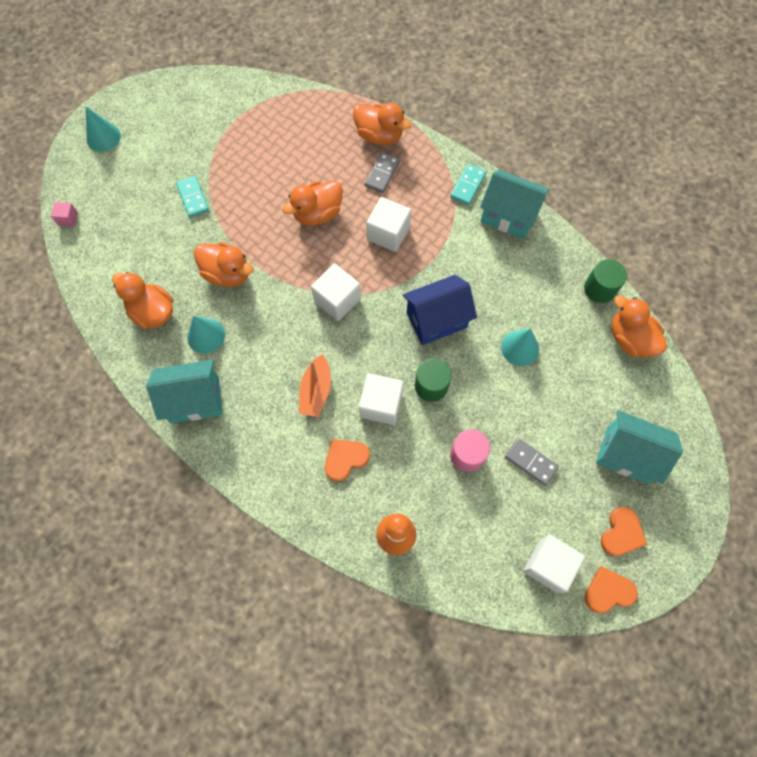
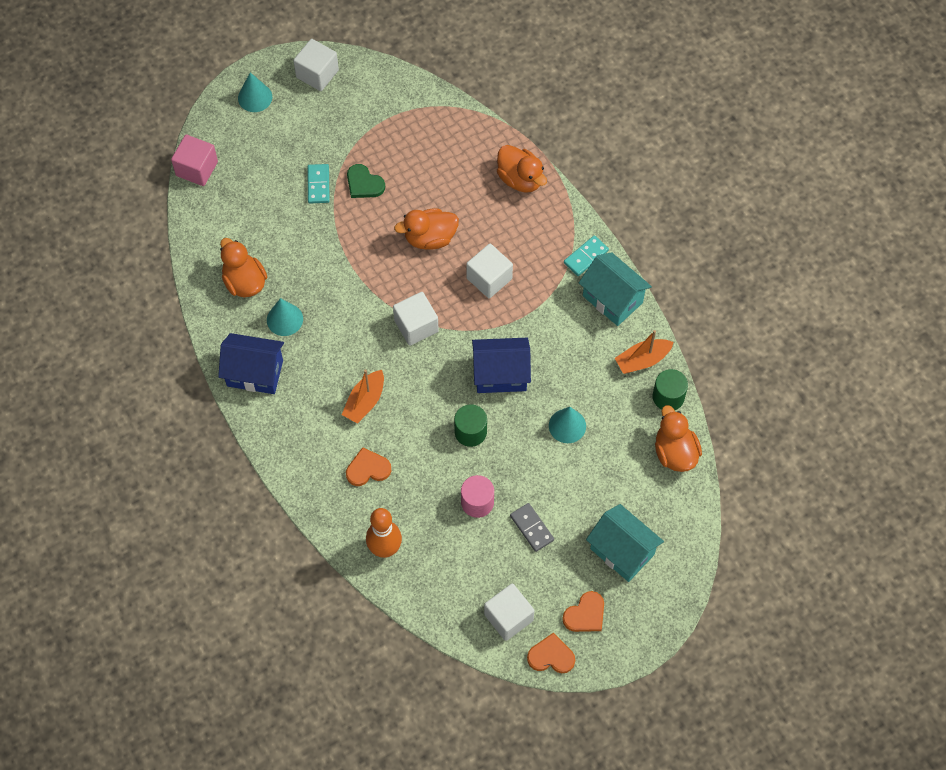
camera: 20 degrees right, 5 degrees down
(68, 219) = (197, 168): pink cube -> pink cube, size x1.92
(195, 400) = (255, 373): turquoise house -> blue house
(227, 273) = (325, 268): orange duck -> none
(236, 183) = (364, 184): none -> green heart
(381, 404) = (418, 433): white cube -> white cube (317, 74)
(382, 174) = (507, 218): grey domino -> none
(561, 262) = (642, 360): none -> orange boat

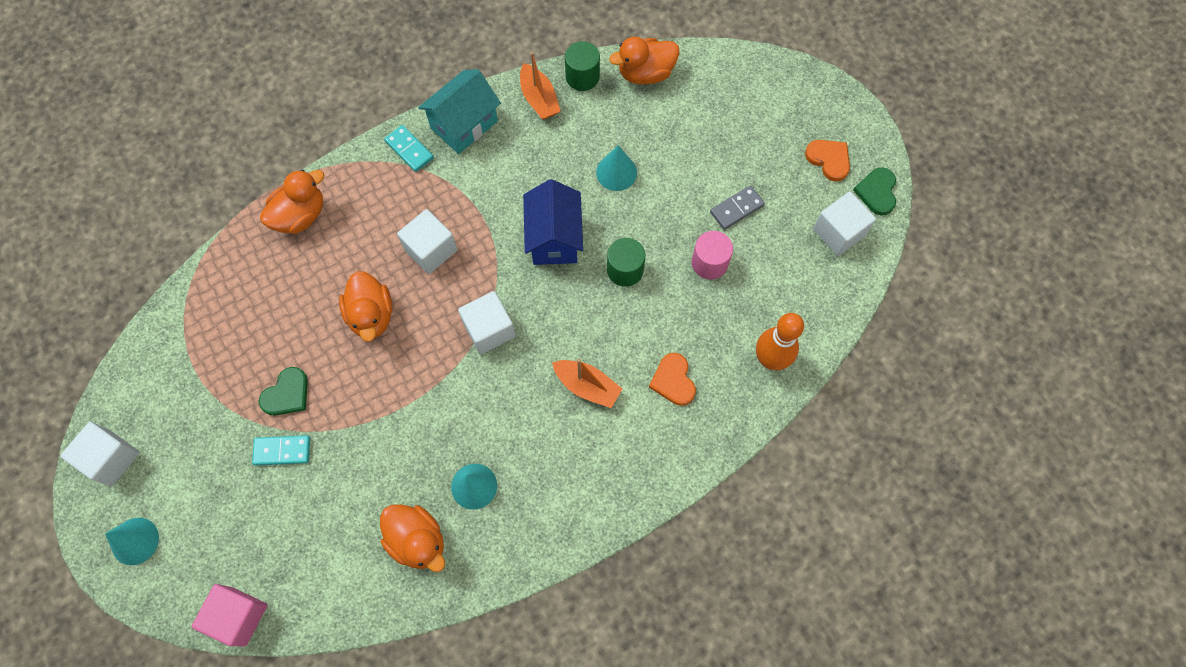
camera: 90 degrees left, 5 degrees up
(244, 282) = (417, 540): orange duck -> orange duck turned 105 degrees counterclockwise
(255, 373) = (548, 520): blue house -> none
(551, 656) = (877, 192): orange heart -> green heart
(622, 551) = (757, 124): turquoise house -> none

